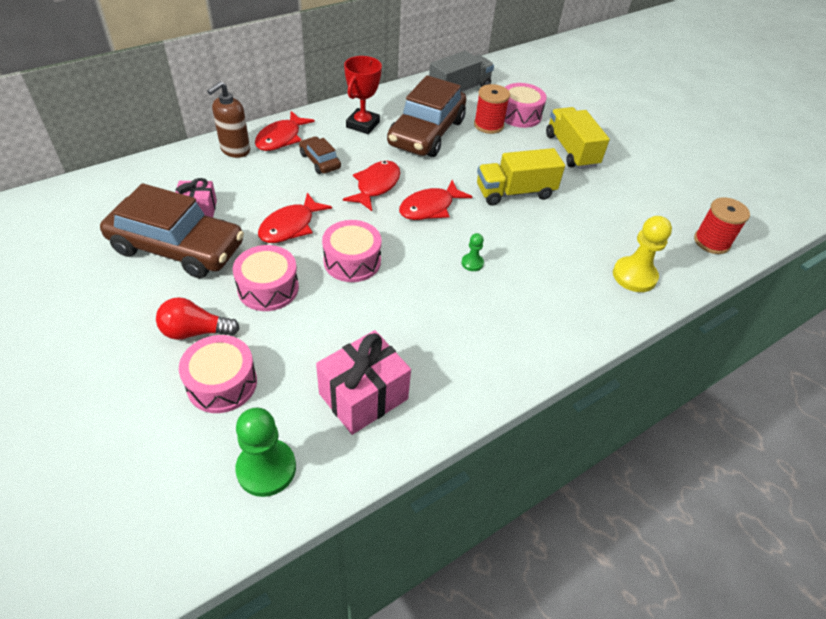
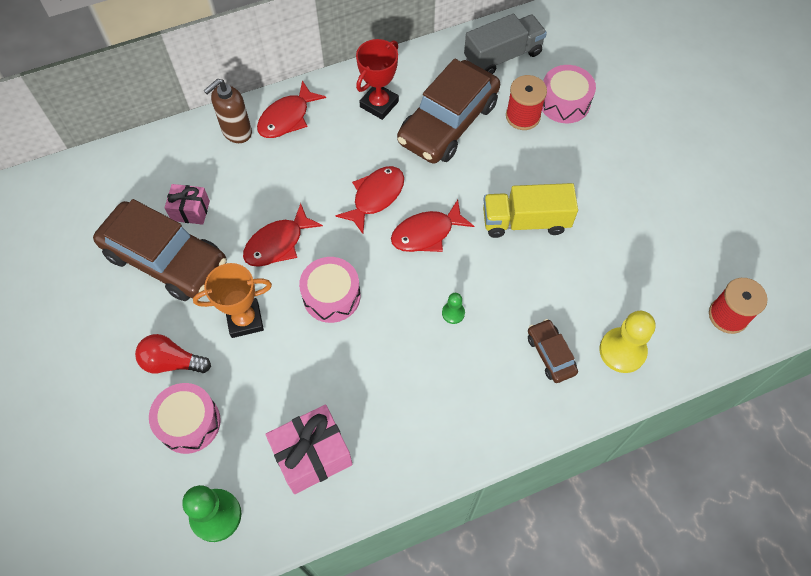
camera: 15 degrees right, 15 degrees up
(268, 288) = (245, 320): pink drum -> orange trophy
(320, 161) = (322, 155): brown car -> brown car (550, 354)
(571, 150) = (609, 164): yellow truck -> none

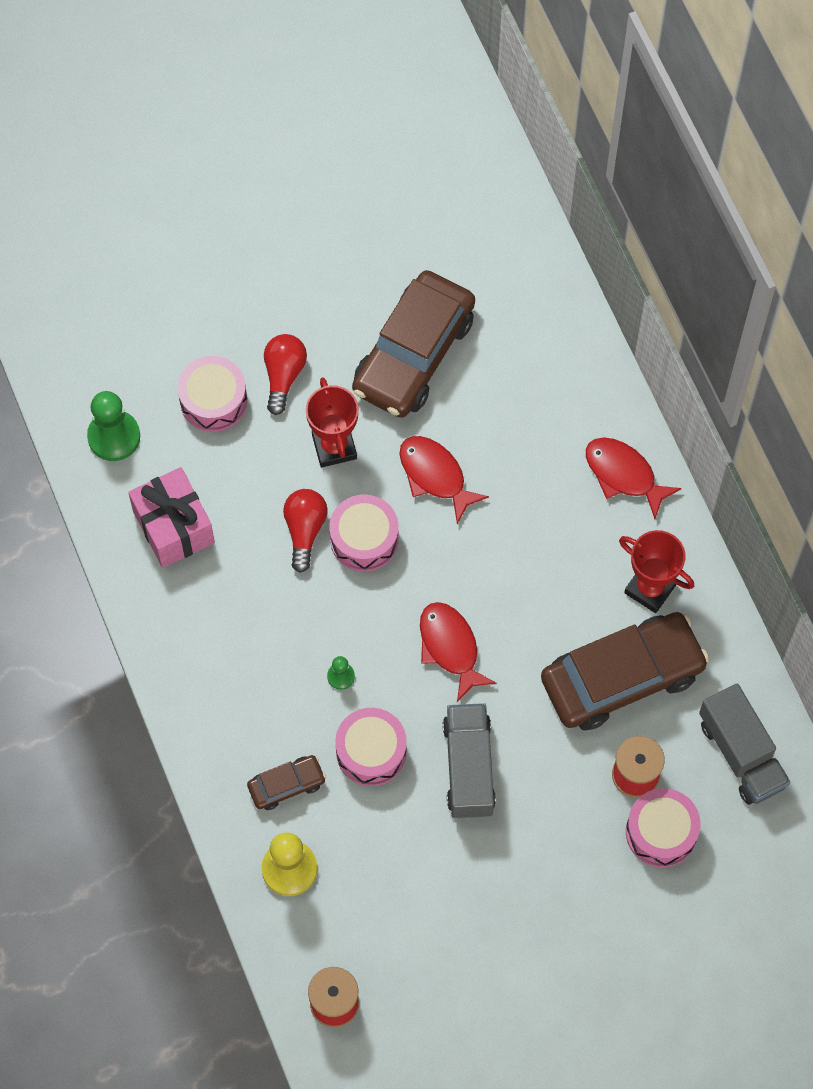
camera: 90 degrees right, 5 degrees up
(190, 211) = (480, 373): pink gift -> none
(236, 132) = (599, 415): brown soap dispenser -> none
(245, 320) = (334, 446): orange trophy -> red trophy
(321, 343) = (304, 530): none -> red light bulb
(375, 197) = (503, 586): red fish -> none
(448, 122) = (622, 677): brown car -> brown car turned 120 degrees clockwise
(517, 290) = (371, 752): none -> pink drum
(525, 221) = (469, 767): yellow truck -> grey truck

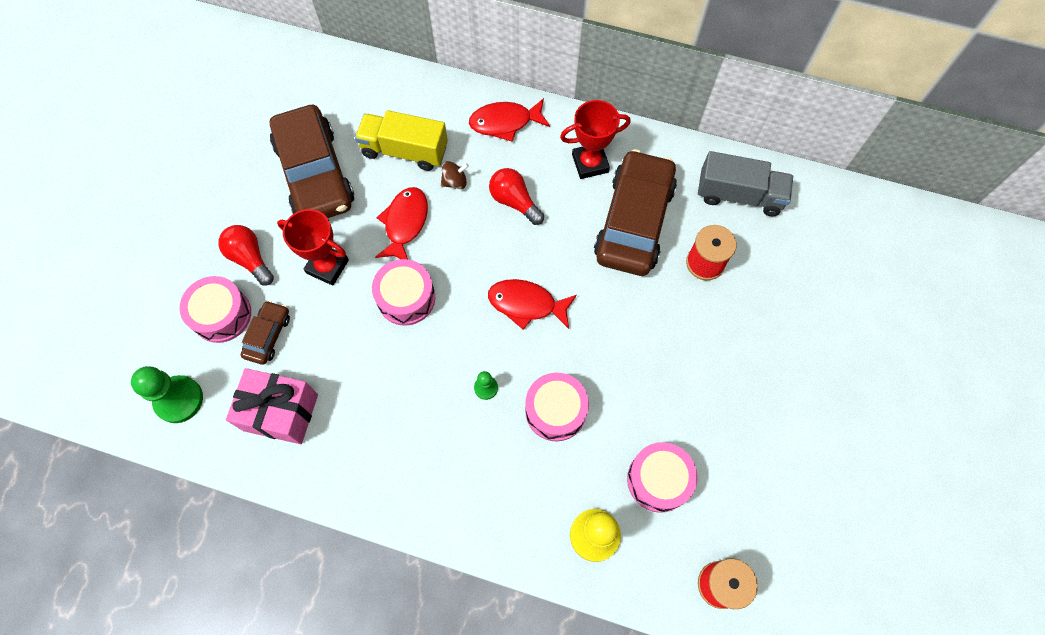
camera: 50 degrees left, 0 degrees up
(286, 785) = (532, 487): brown car -> brown car (268, 335)
(304, 530) = (365, 329): red light bulb -> red light bulb (514, 201)
(435, 476) = (405, 223): red fish -> red fish turned 105 degrees clockwise
(469, 767) = (618, 357): grey truck -> none
(509, 410) = (404, 150): none -> yellow truck
(517, 483) = (455, 182): none -> brown spinning top
(661, 832) = (755, 278): pink drum -> pink drum (658, 480)

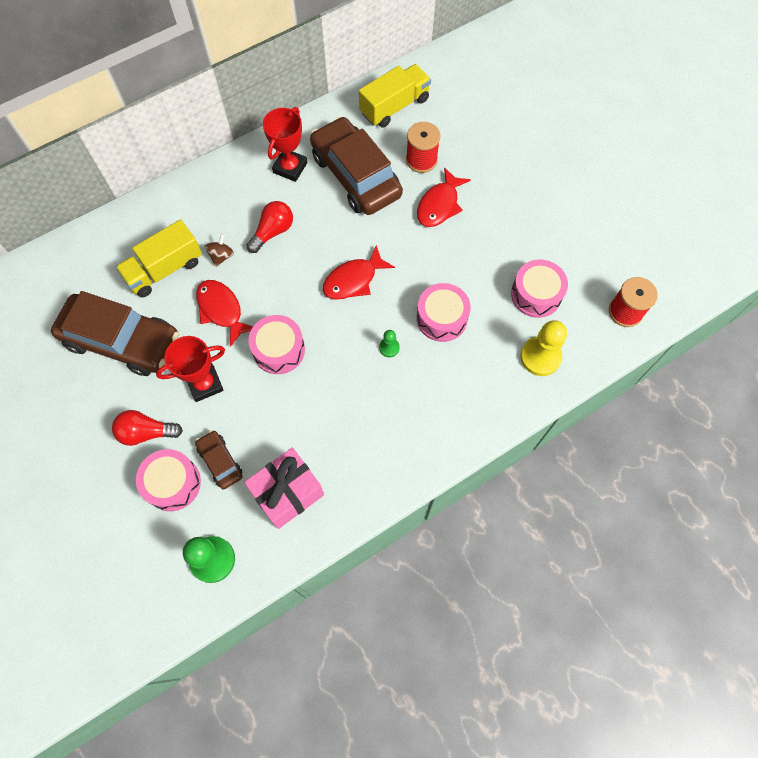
camera: 50 degrees left, 0 degrees up
(505, 122) = (208, 193): red fish -> red fish (439, 205)
(514, 201) = (273, 232): red light bulb -> red light bulb turned 135 degrees clockwise
(739, 195) = (394, 106): grey truck -> yellow truck

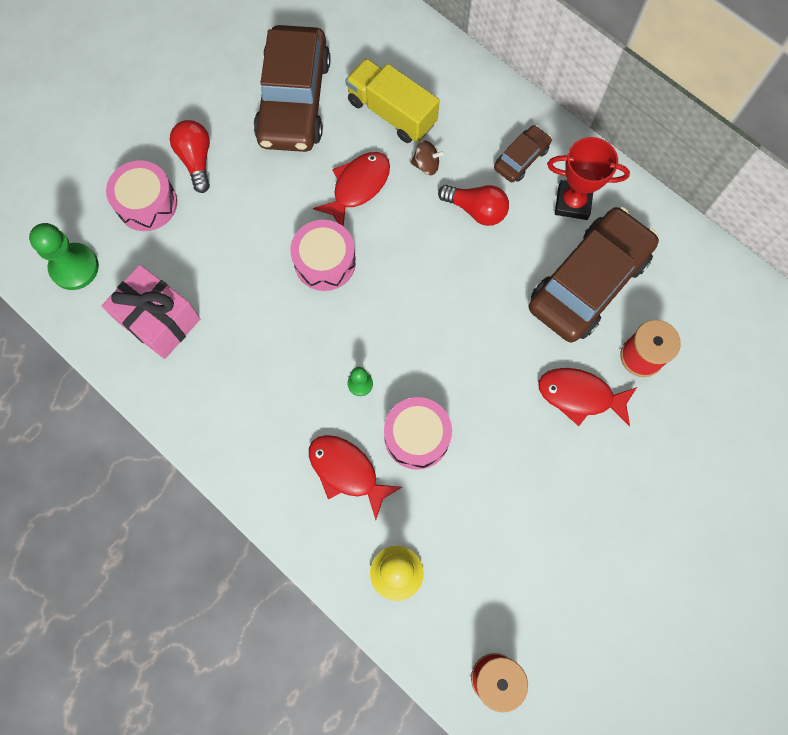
camera: 75 degrees right, 5 degrees up
(205, 384) = (264, 198): red trophy -> none
(220, 462) = (180, 242): brown car -> brown car (521, 158)
(353, 280) = (439, 319): red fish -> red fish (347, 471)
(394, 106) = (714, 301): yellow truck -> none
(536, 294) = (485, 550): pink drum -> none

